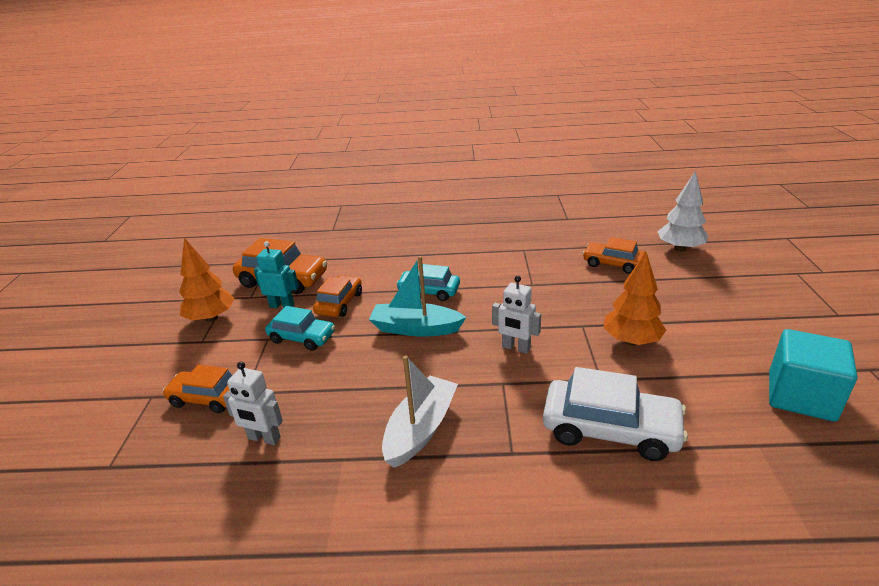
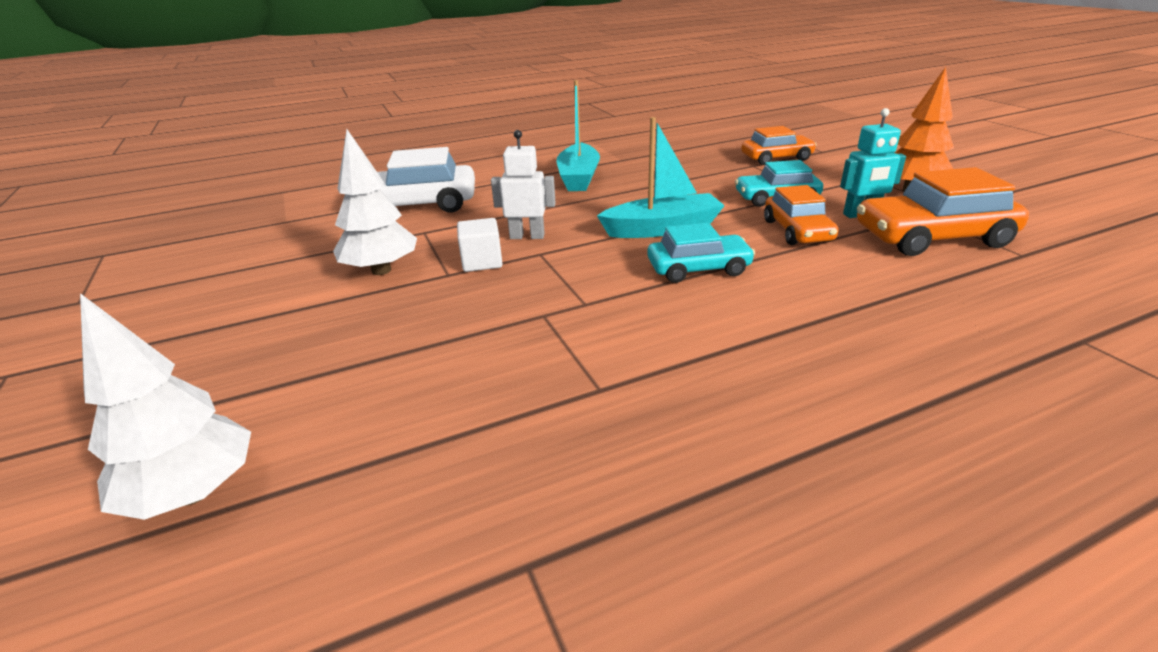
camera: 155 degrees right, 0 degrees up
(264, 438) = (692, 155): white robot -> none
(420, 429) = (578, 178): white boat -> turquoise boat
(557, 330) = (482, 262): none -> white cube
(613, 264) = (389, 395): orange car -> none
(631, 341) = (381, 270): orange tree -> white tree
(801, 396) = (205, 259): turquoise cube -> none

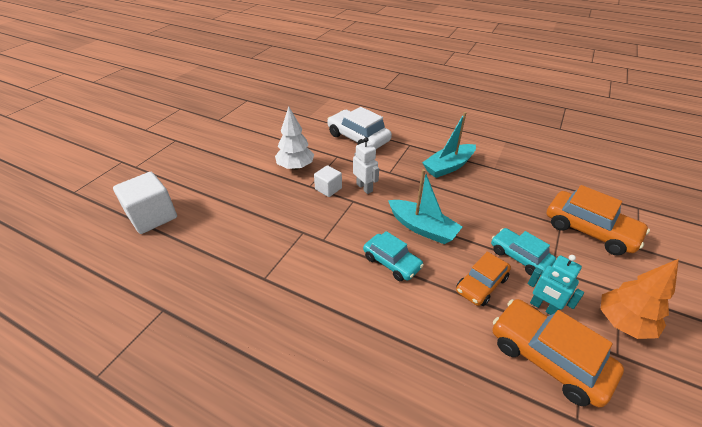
camera: 50 degrees right, 10 degrees up
(194, 493) = (152, 216): white tree -> white cube
(776, 158) = (589, 230): orange car -> orange car, size x1.56

